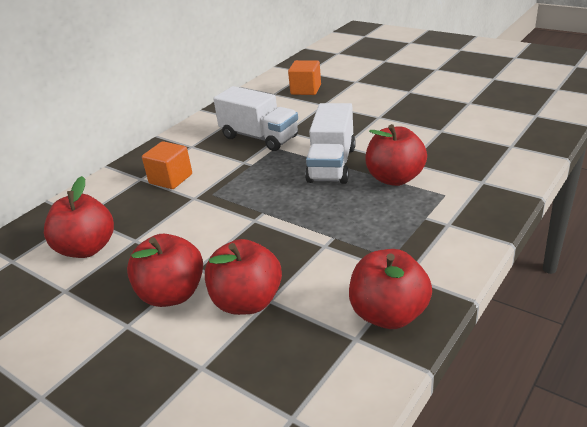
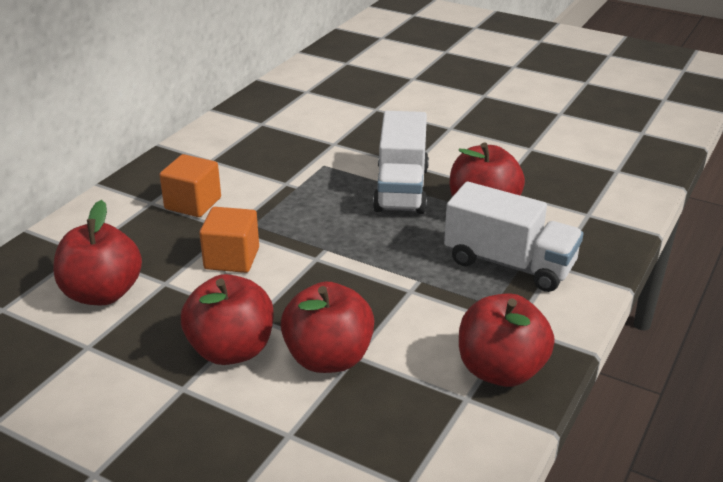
camera: 10 degrees left, 0 degrees up
(259, 137) = (299, 150): white truck -> white truck (509, 264)
(306, 90) = (349, 87): orange cube -> orange cube (232, 258)

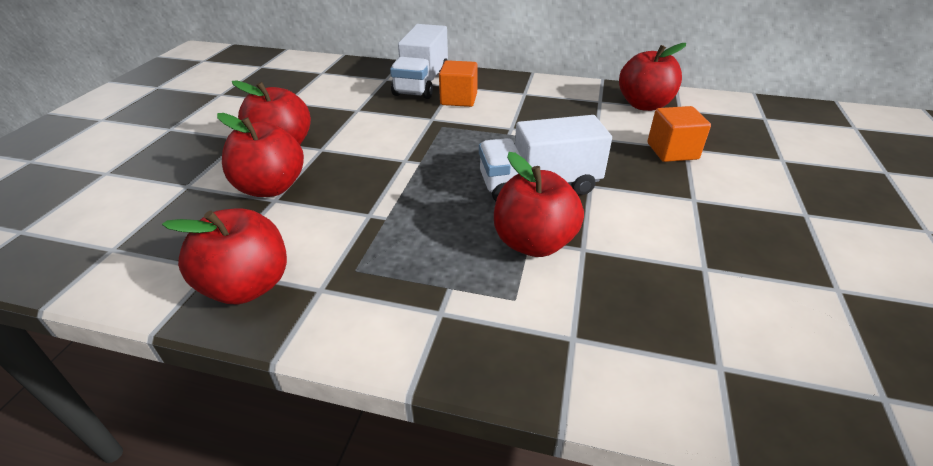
camera: 75 degrees right, 5 degrees up
(102, 293) = (341, 94): red apple -> red apple (644, 105)
(232, 258) = (392, 126): orange cube -> orange cube (672, 151)
(509, 264) = (431, 274): white truck -> white truck (422, 83)

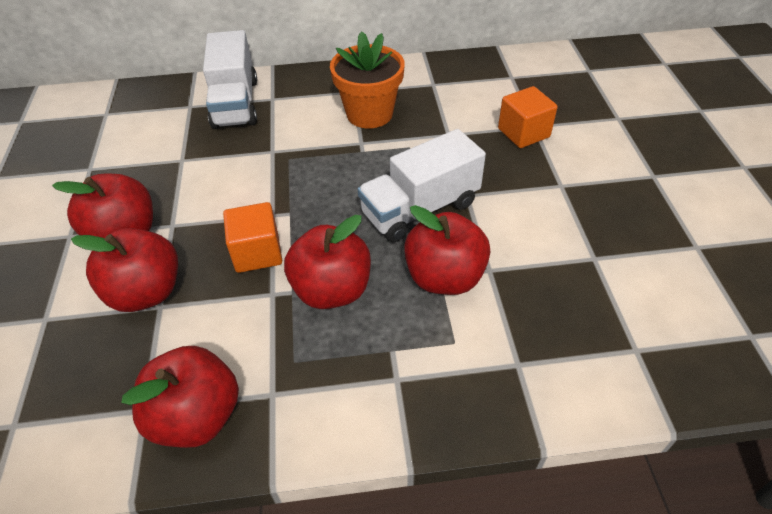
camera: 20 degrees left, 10 degrees up
(459, 99) = (288, 116): orange cube -> orange cube (257, 252)
(530, 110) = (369, 114): none -> orange flower pot
(644, 105) = (477, 79): red apple -> red apple (332, 290)

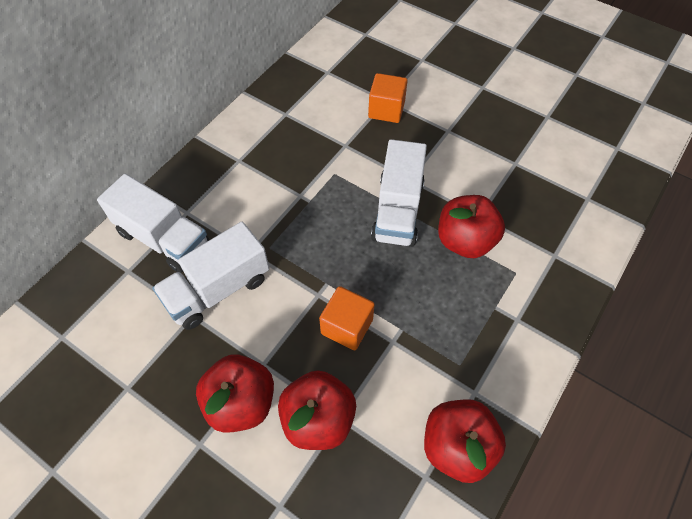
camera: 50 degrees left, 10 degrees up
(218, 157) = (218, 289): none -> white truck
(332, 290) = (421, 306): red apple -> none
(369, 114) = (275, 169): orange flower pot -> none

